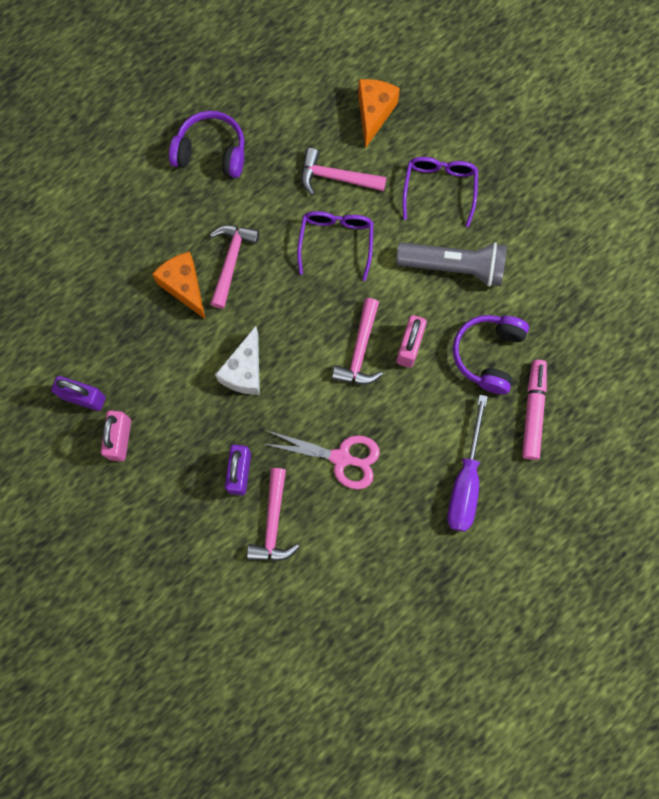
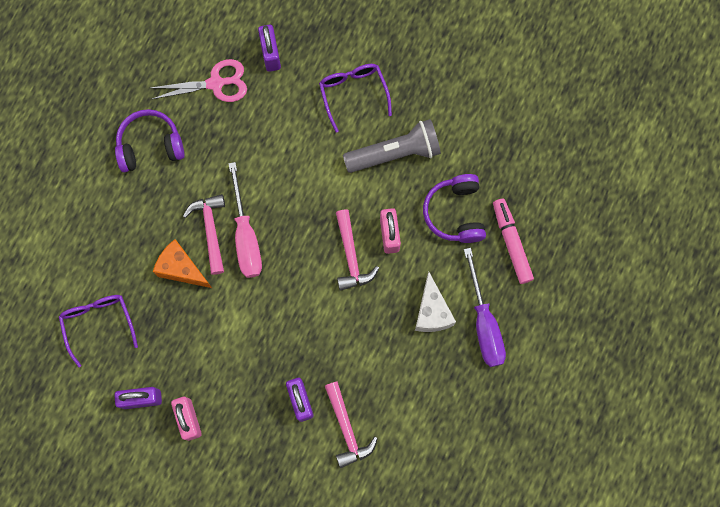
camera: 25 degrees left, 0 degrees up
(245, 371) = (265, 316): white cheese -> white cheese (432, 312)
(263, 283) = (246, 236): none -> pink screwdriver
(336, 177) = (264, 121): pink hammer -> none
(336, 241) = (289, 175): purple glasses -> purple glasses (98, 323)
(341, 458) = (377, 351): pink scissors -> pink scissors (216, 83)
(374, 114) = (270, 54): orange cheese -> purple padlock

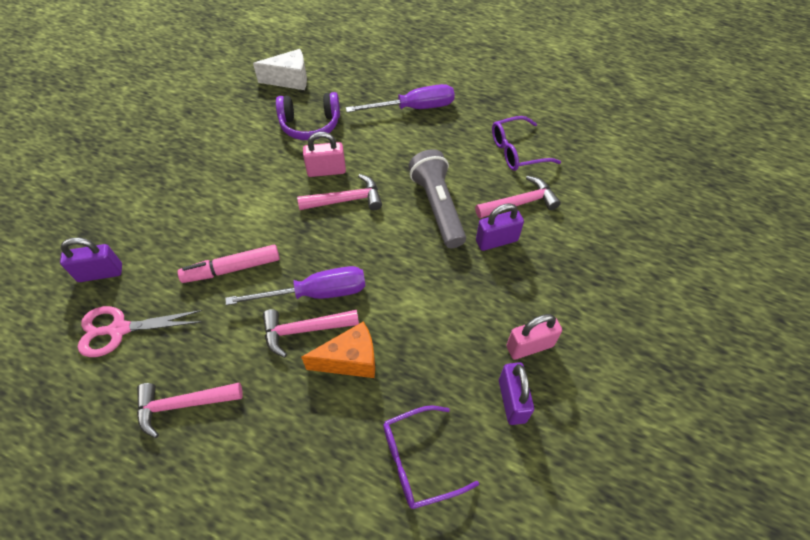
camera: 90 degrees left, 20 degrees down
(150, 146) = (183, 404): purple headphones -> pink hammer
(182, 269) = (350, 360): orange cheese -> orange cheese turned 135 degrees counterclockwise
(216, 83) = (119, 329): pink scissors -> pink scissors turned 90 degrees counterclockwise
(246, 236) = (316, 293): pink screwdriver -> purple screwdriver
(353, 93) = (170, 198): purple glasses -> purple glasses (516, 151)
(394, 153) = (243, 166): grey flashlight -> grey flashlight (437, 207)
(432, 312) = (403, 141): white cheese -> white cheese (290, 80)
(511, 242) = (342, 90): pink marker -> pink marker (232, 269)

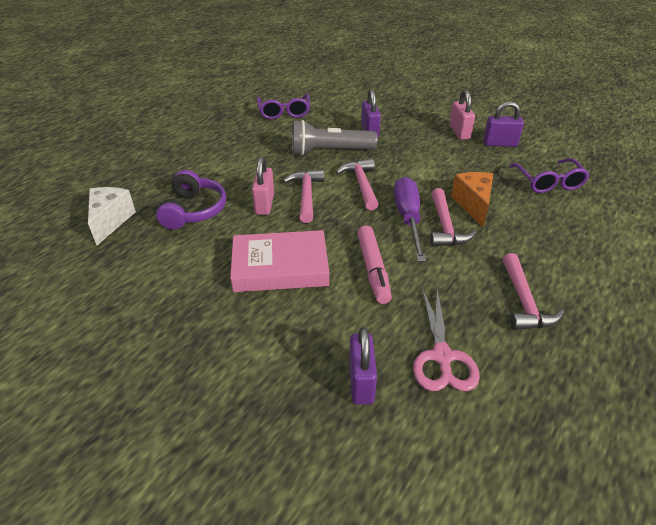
camera: 80 degrees left, 15 degrees down
(234, 199) = (280, 267): none -> pink book
(414, 108) = (207, 150): purple screwdriver -> none
(520, 203) = (336, 118): pink hammer -> pink hammer (361, 184)

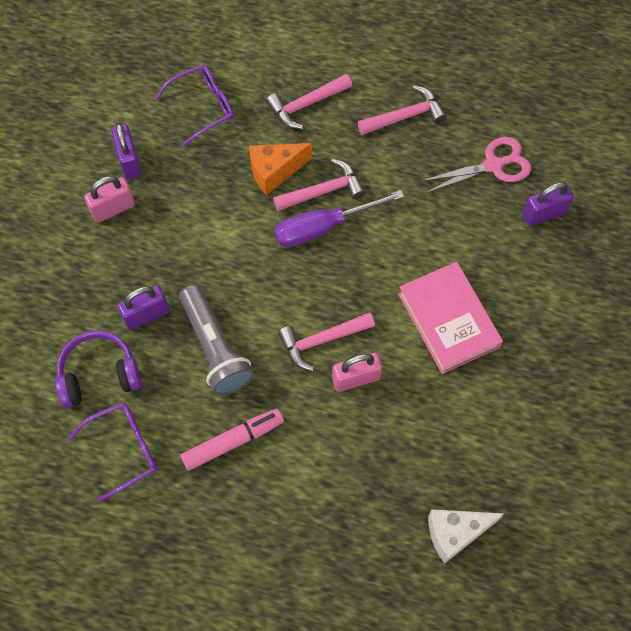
camera: 110 degrees left, 25 degrees up
(193, 210) = (399, 451): purple headphones -> purple headphones (99, 375)
(361, 184) = (277, 289): pink hammer -> pink hammer (306, 104)
(373, 269) = (416, 239): pink marker -> pink marker (233, 441)

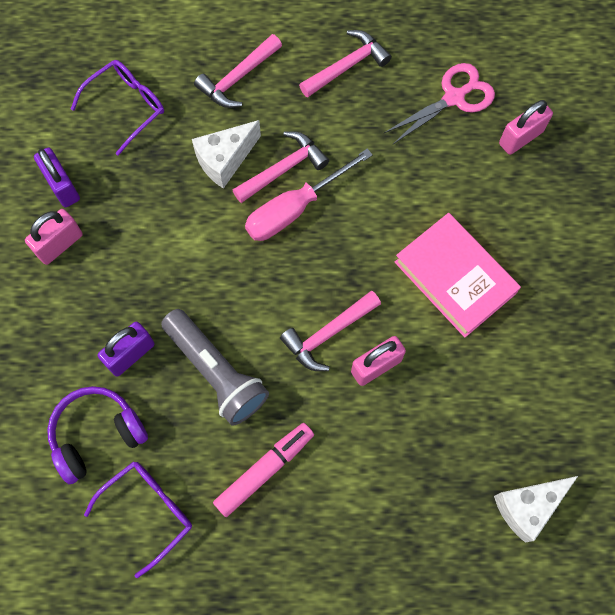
camera: 15 degrees left, 5 degrees up
(275, 172) = (225, 160): orange cheese -> white cheese
(323, 227) = (294, 208): purple screwdriver -> pink screwdriver
(543, 214) = (520, 137): purple padlock -> pink padlock

